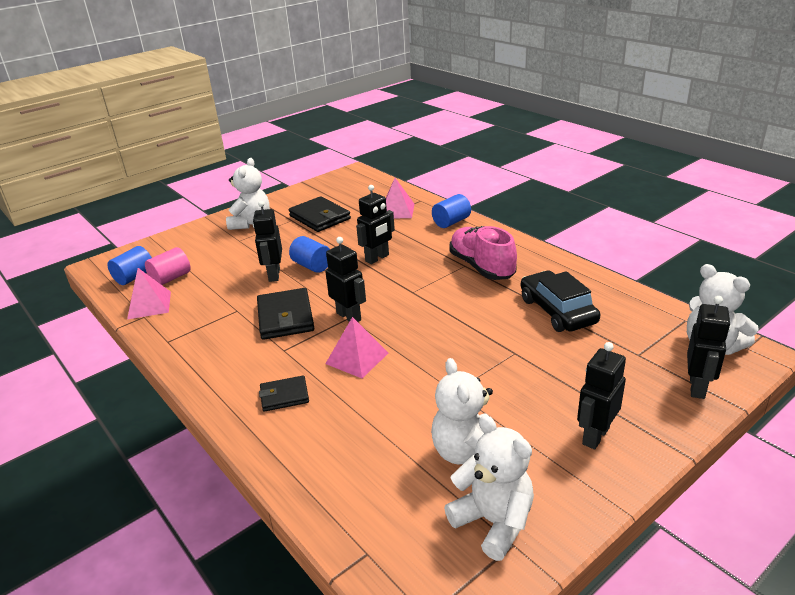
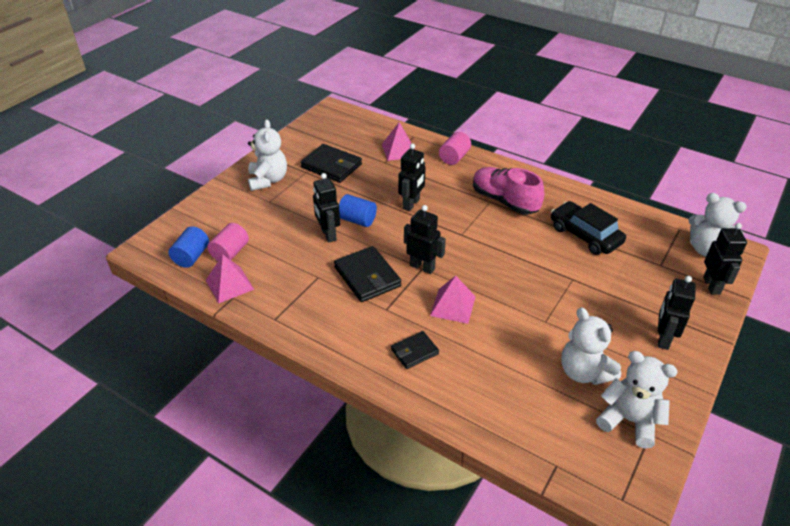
camera: 20 degrees left, 10 degrees up
(451, 222) = (454, 157): blue cylinder -> pink cylinder

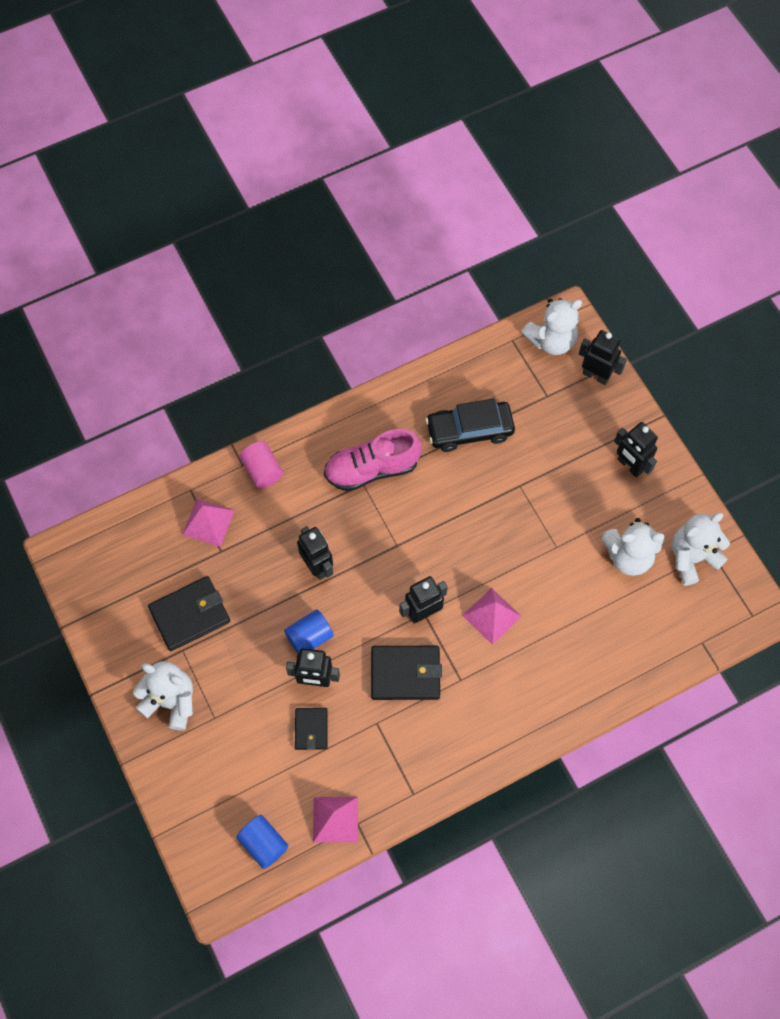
camera: 60 degrees left, 25 degrees up
(230, 252) = (282, 798): pink cylinder -> none
(414, 351) = (528, 684): black wallet -> black wallet (311, 729)

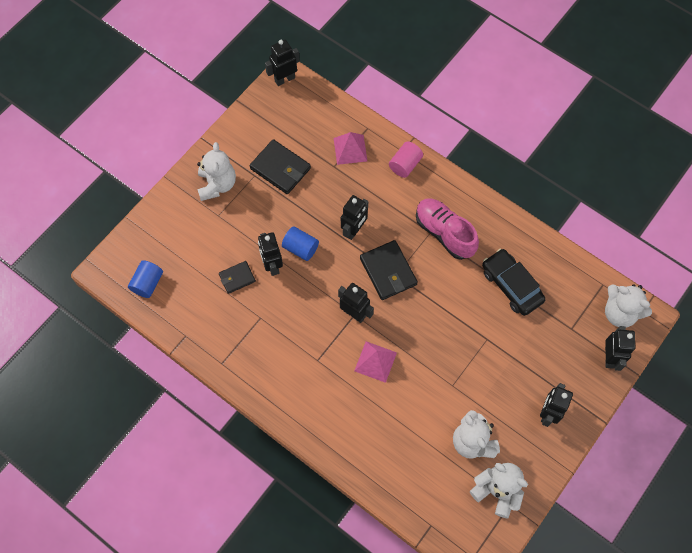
camera: 65 degrees right, 0 degrees up
(66, 555) = (284, 79): none -> black robot
(335, 819) = (182, 320): pink pyramid -> none
(405, 674) = (304, 321): black wallet -> black wallet (388, 271)

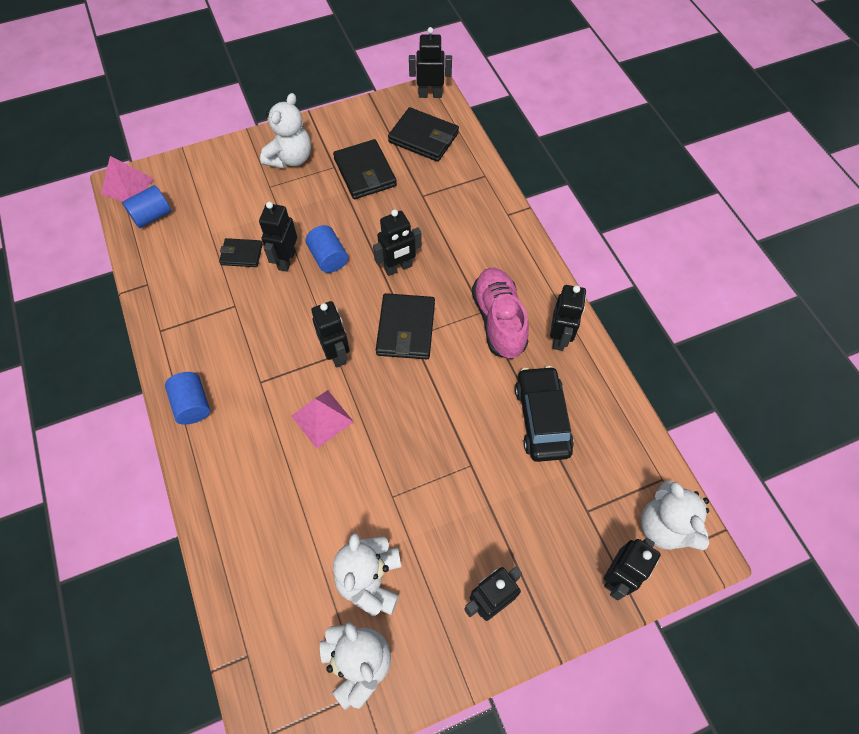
camera: 30 degrees right, 5 degrees down
(284, 400) = (192, 405): none -> blue cylinder
(304, 119) = (423, 138): none -> black wallet
(350, 149) = (451, 187): pink pyramid -> pink pyramid (127, 186)
(405, 165) = (501, 229): pink cylinder -> none
(490, 225) = (559, 338): none -> black robot

